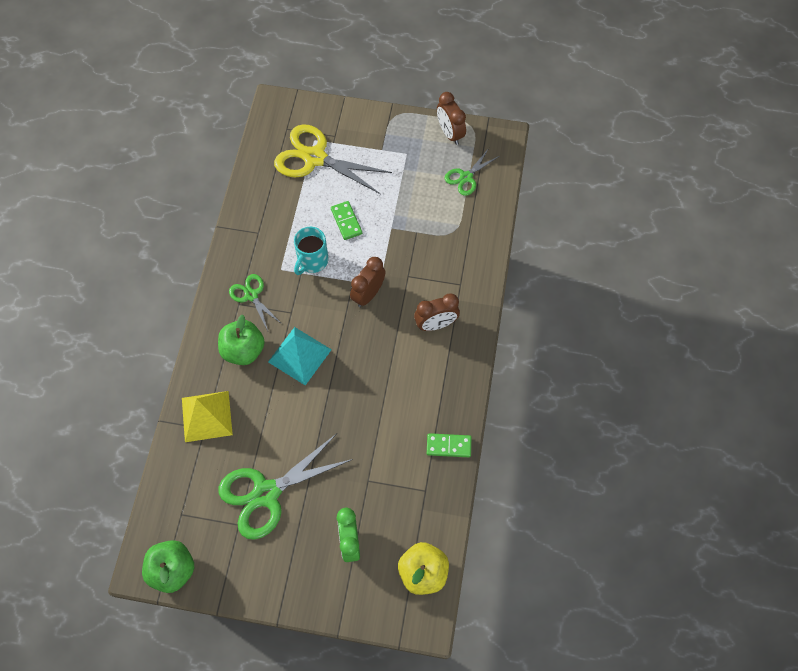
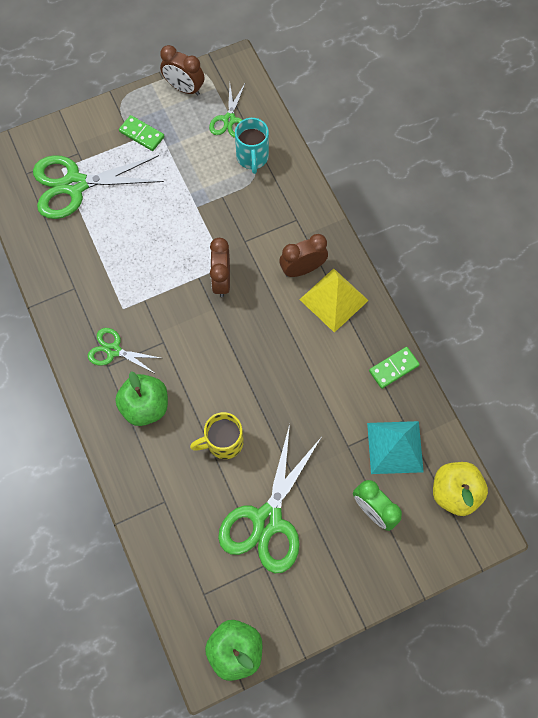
camera: 35 degrees left, 5 degrees up
(207, 416) = (158, 489): yellow pyramid -> yellow pyramid (334, 300)
(278, 414) = (223, 442): none -> yellow mug
(299, 355) = (201, 376): turquoise pyramid -> turquoise pyramid (395, 447)
(312, 261) = (146, 282): turquoise mug -> turquoise mug (252, 158)
(315, 158) = (75, 185): yellow scissors -> green scissors
(346, 221) = (150, 226): green domino -> green domino (141, 134)
(436, 324) = (302, 269): brown clock -> brown clock turned 150 degrees counterclockwise

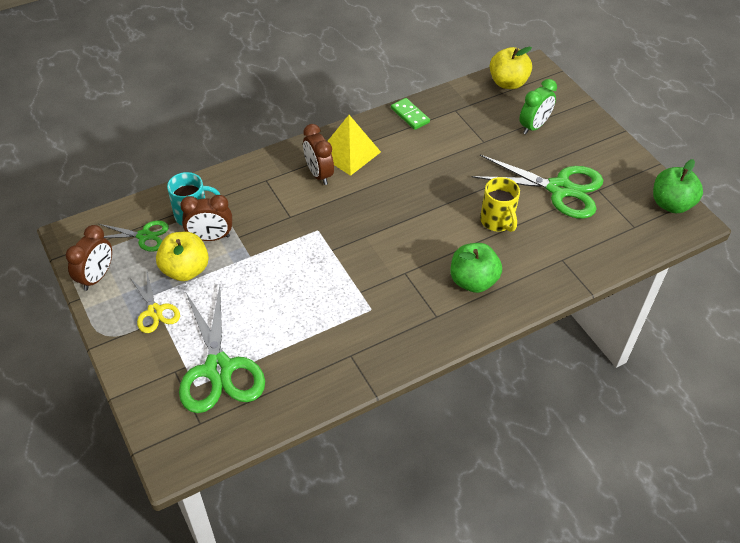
camera: 95 degrees left, 20 degrees down
(113, 350) = (418, 312): green scissors -> none
(141, 134) = (155, 311): green domino -> yellow scissors
(185, 155) = (185, 270): none -> yellow apple
(221, 280) = (334, 231): brown clock -> brown clock (210, 237)
(395, 447) = (479, 114): turquoise pyramid -> none

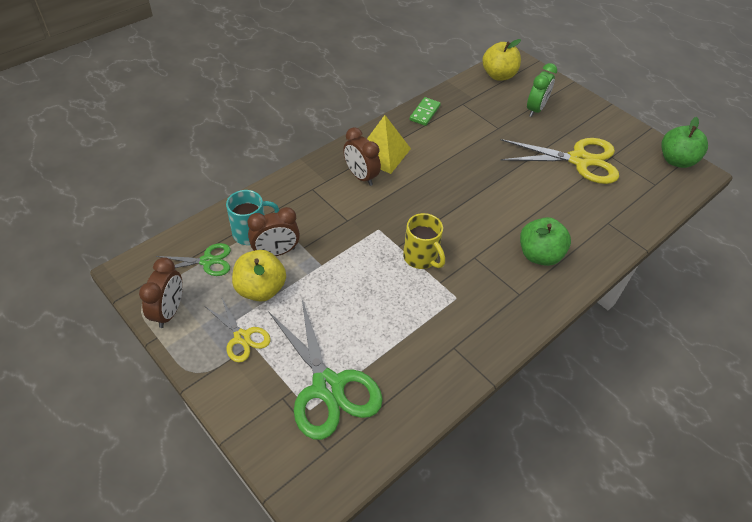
camera: 15 degrees left, 0 degrees up
(410, 115) = (425, 113): green domino -> green domino turned 75 degrees clockwise
(497, 221) = (538, 196): yellow mug -> yellow mug (421, 258)
(559, 189) = (579, 160): green scissors -> yellow scissors

